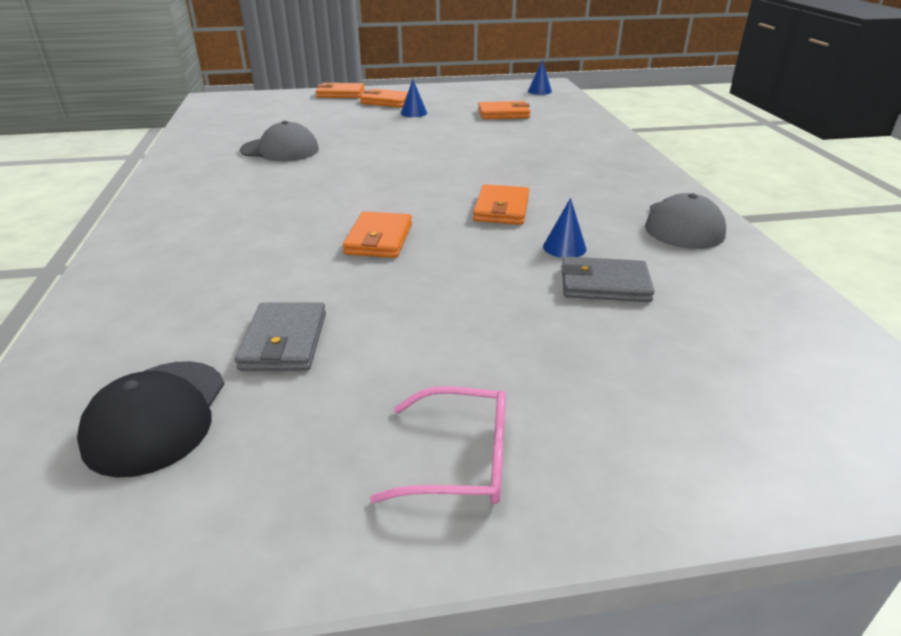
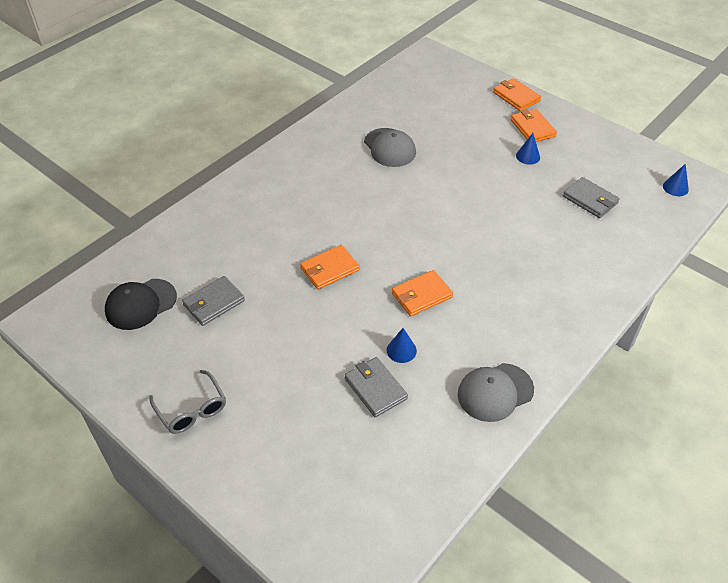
camera: 50 degrees right, 15 degrees up
(460, 459) = (192, 409): pink glasses -> grey glasses
(503, 114) = (590, 200): orange wallet -> grey wallet

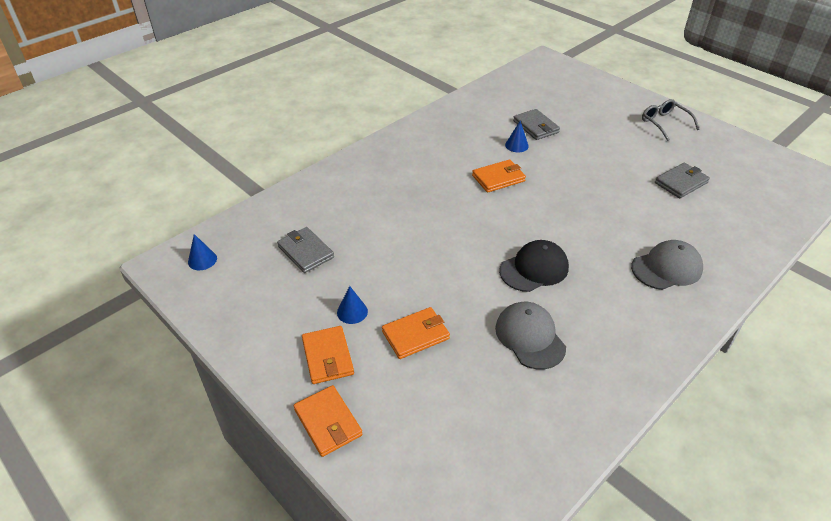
camera: 175 degrees left, 5 degrees down
(141, 304) = (745, 185): black cap -> black cap (534, 269)
(329, 269) = (583, 202): orange wallet -> orange wallet (415, 335)
(495, 392) = (450, 121): grey cap -> grey cap (666, 268)

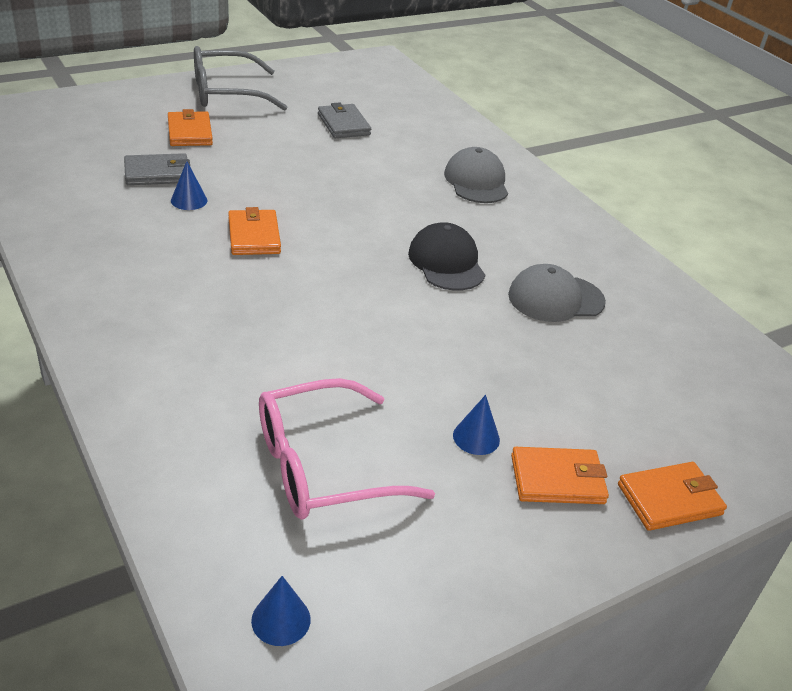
camera: 80 degrees left, 5 degrees down
(306, 252) = (323, 466): grey wallet -> pink glasses
(415, 335) = (534, 386): orange wallet -> orange wallet (190, 132)
(664, 123) = (226, 93): grey glasses -> grey glasses, size x1.59

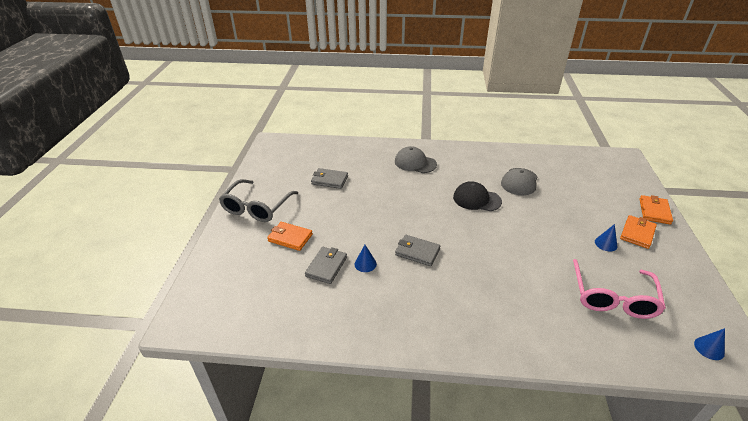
camera: 50 degrees left, 0 degrees up
(254, 236) = (417, 252): orange wallet -> grey wallet

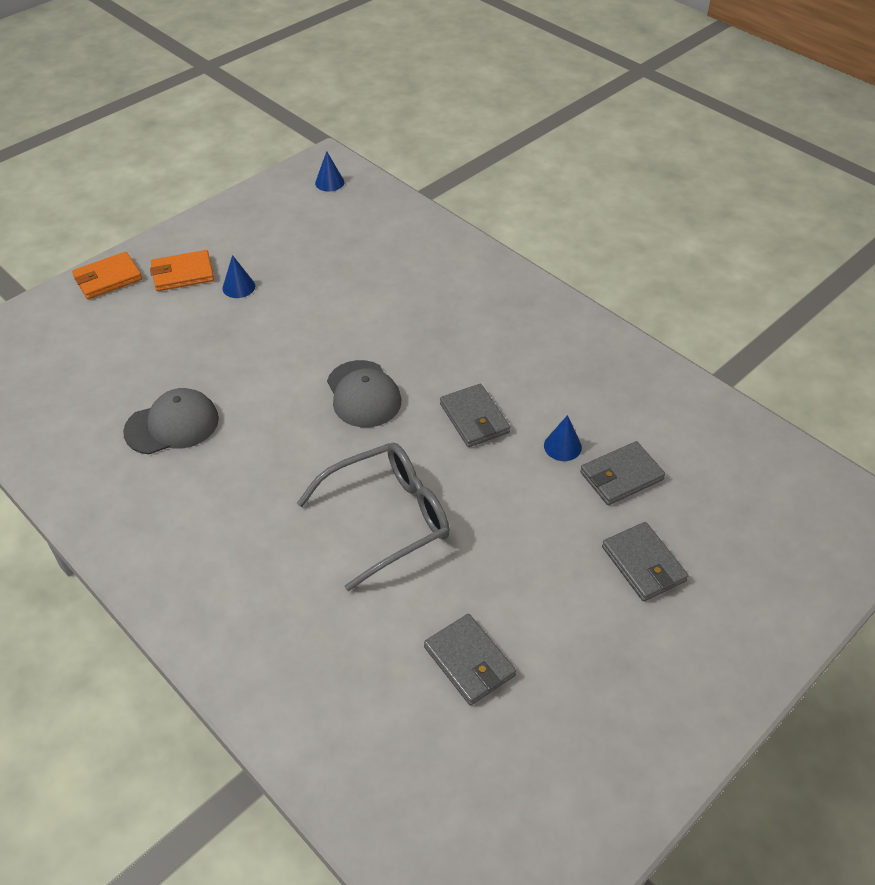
camera: 140 degrees left, 10 degrees up
(257, 207) = (665, 683): grey glasses -> grey glasses (388, 518)
(290, 238) = (643, 564): orange wallet -> grey wallet
(415, 163) = (263, 588): grey cap -> grey cap (363, 394)
(476, 199) = (282, 440): black cap -> none
(613, 297) = (334, 249): pink glasses -> none

